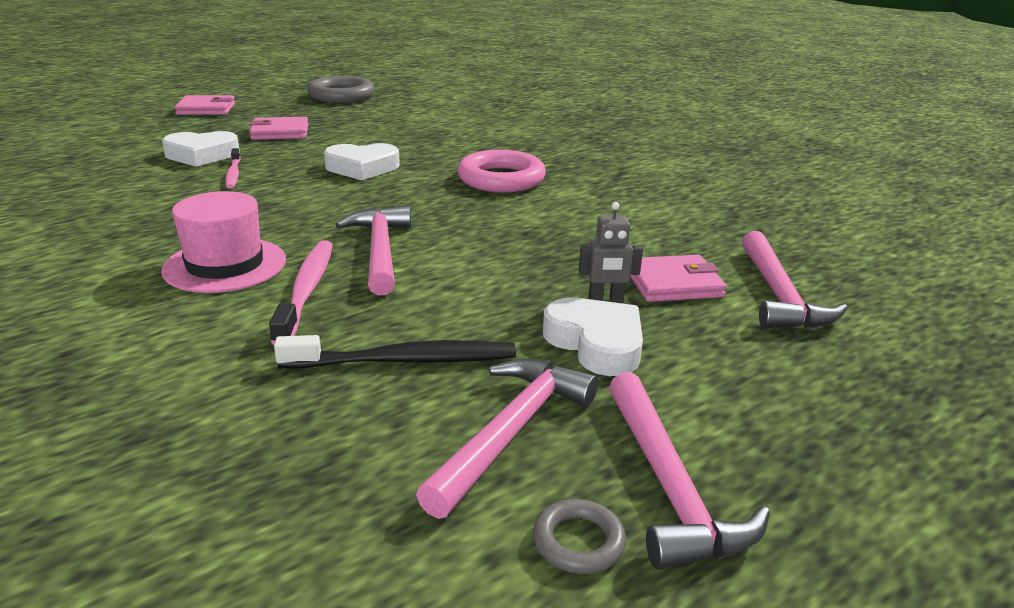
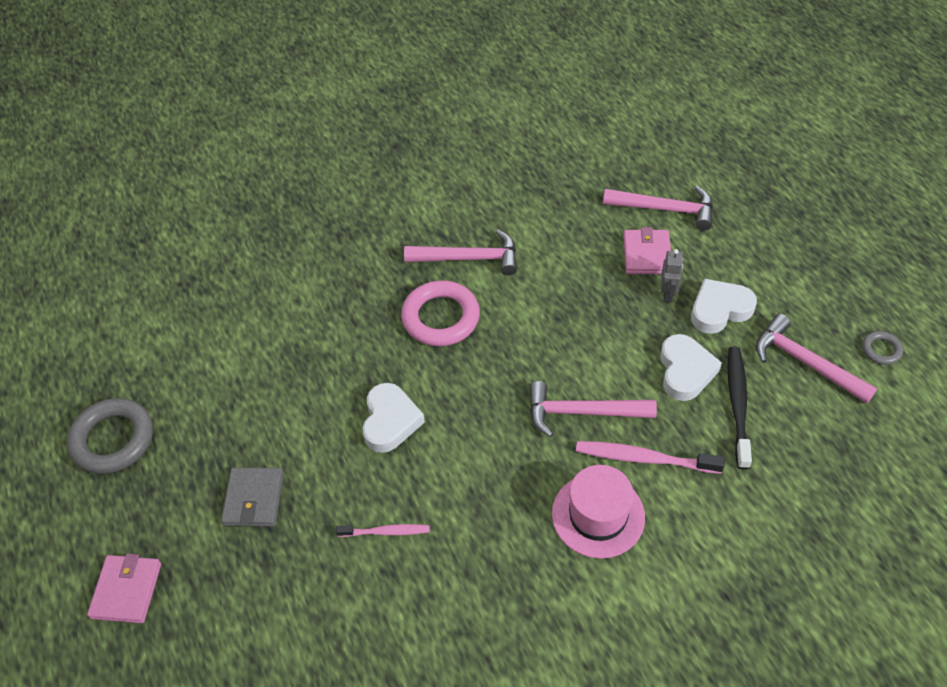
camera: 75 degrees left, 25 degrees up
(201, 155) = (318, 570): white heart -> white heart (685, 371)
(280, 132) = (254, 499): pink wallet -> grey wallet
(668, 486) = (844, 310): pink hammer -> pink hammer (469, 258)

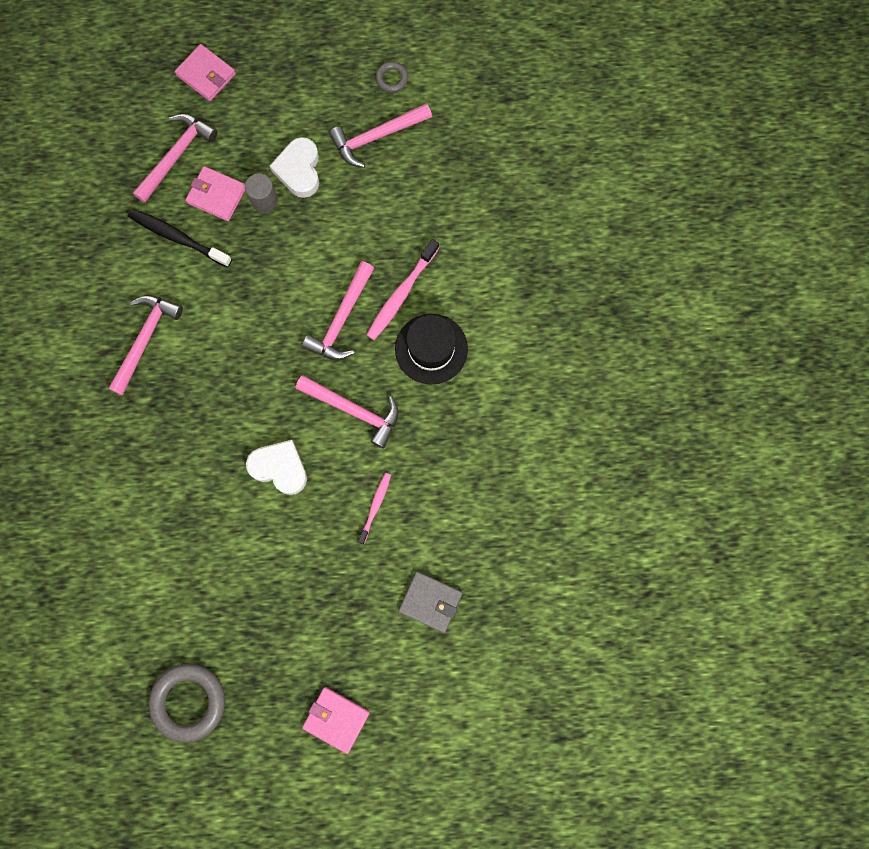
camera: 70 degrees left, 25 degrees up
(254, 499) = (301, 599): grey wallet -> grey wallet (430, 602)
(441, 317) = (197, 388): pink ring -> none
(486, 466) = (354, 410): none -> pink hammer
(598, 515) = (431, 349): pink hat -> black hat
(667, 294) = (264, 200): grey robot -> grey cylinder
(685, 371) = (342, 226): white heart -> none
(737, 405) = (389, 205): black toothbrush -> black toothbrush (178, 237)
(762, 198) = (206, 74): none -> pink wallet

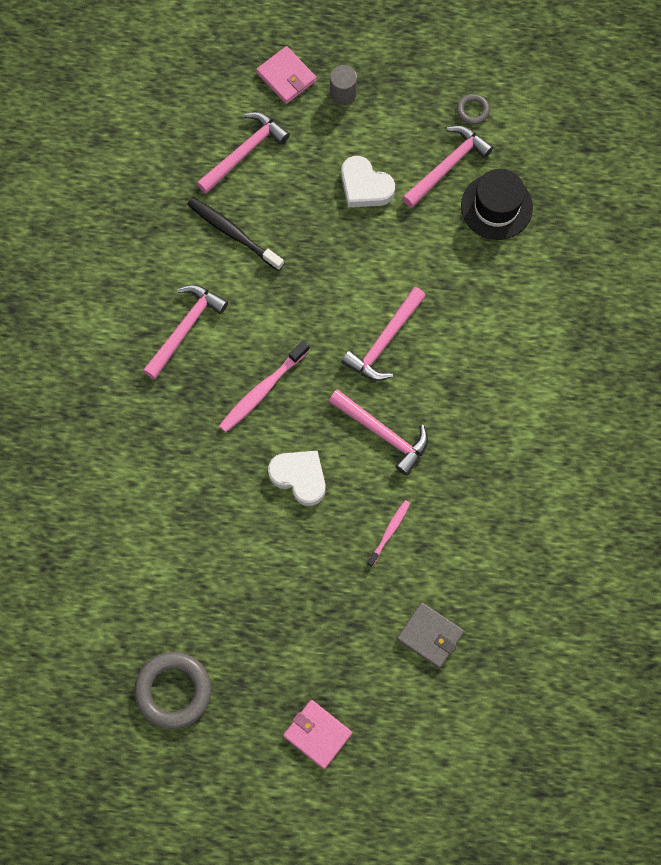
camera: 10 degrees right, 5 degrees down
(216, 195) = (278, 198): pink wallet -> none
(264, 200) = (325, 210): grey cylinder -> grey cylinder (343, 93)
(299, 170) = (365, 186): white heart -> white heart turned 60 degrees counterclockwise
(376, 137) = (448, 166): pink hammer -> pink hammer turned 150 degrees clockwise
(401, 294) = (448, 326): pink toothbrush -> pink toothbrush (262, 390)
(431, 349) = (470, 385): black hat -> black hat (496, 207)

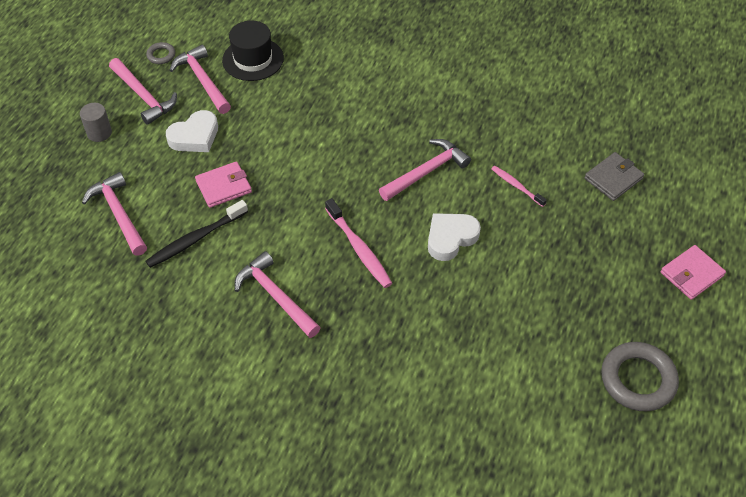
camera: 75 degrees left, 20 degrees down
(286, 77) = (61, 168): pink wallet -> pink wallet (224, 186)
(384, 341) = (343, 153): pink hammer -> pink hammer (143, 96)

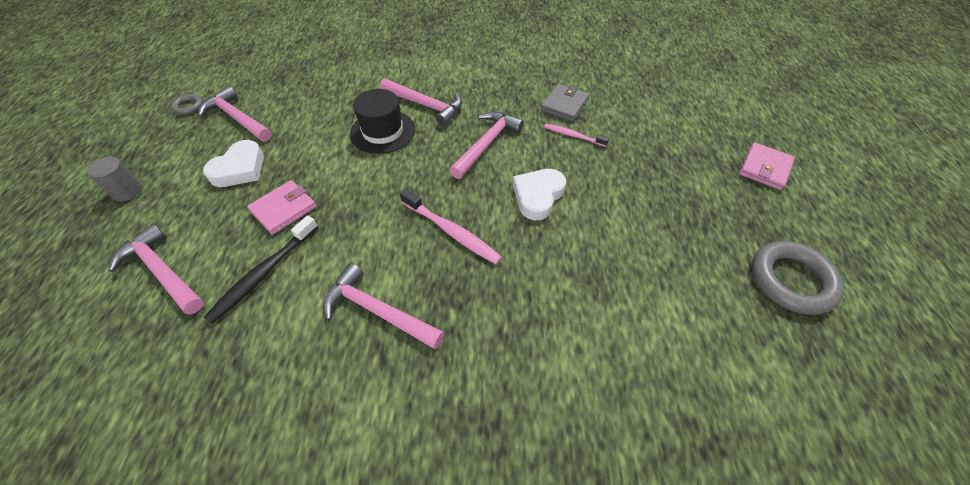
camera: 20 degrees left, 0 degrees up
(143, 96) = (175, 146): pink hammer -> pink hammer (425, 105)
(253, 59) = (284, 91): black hat -> black hat (382, 131)
(613, 178) = (649, 110): grey wallet -> grey wallet (564, 105)

